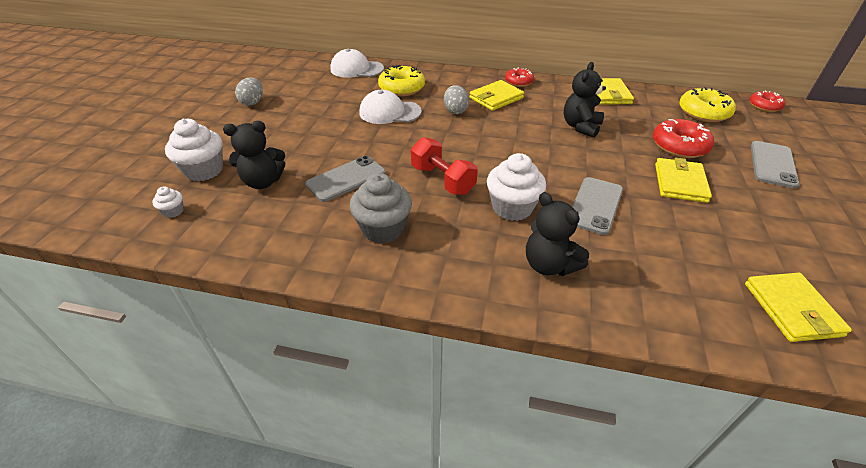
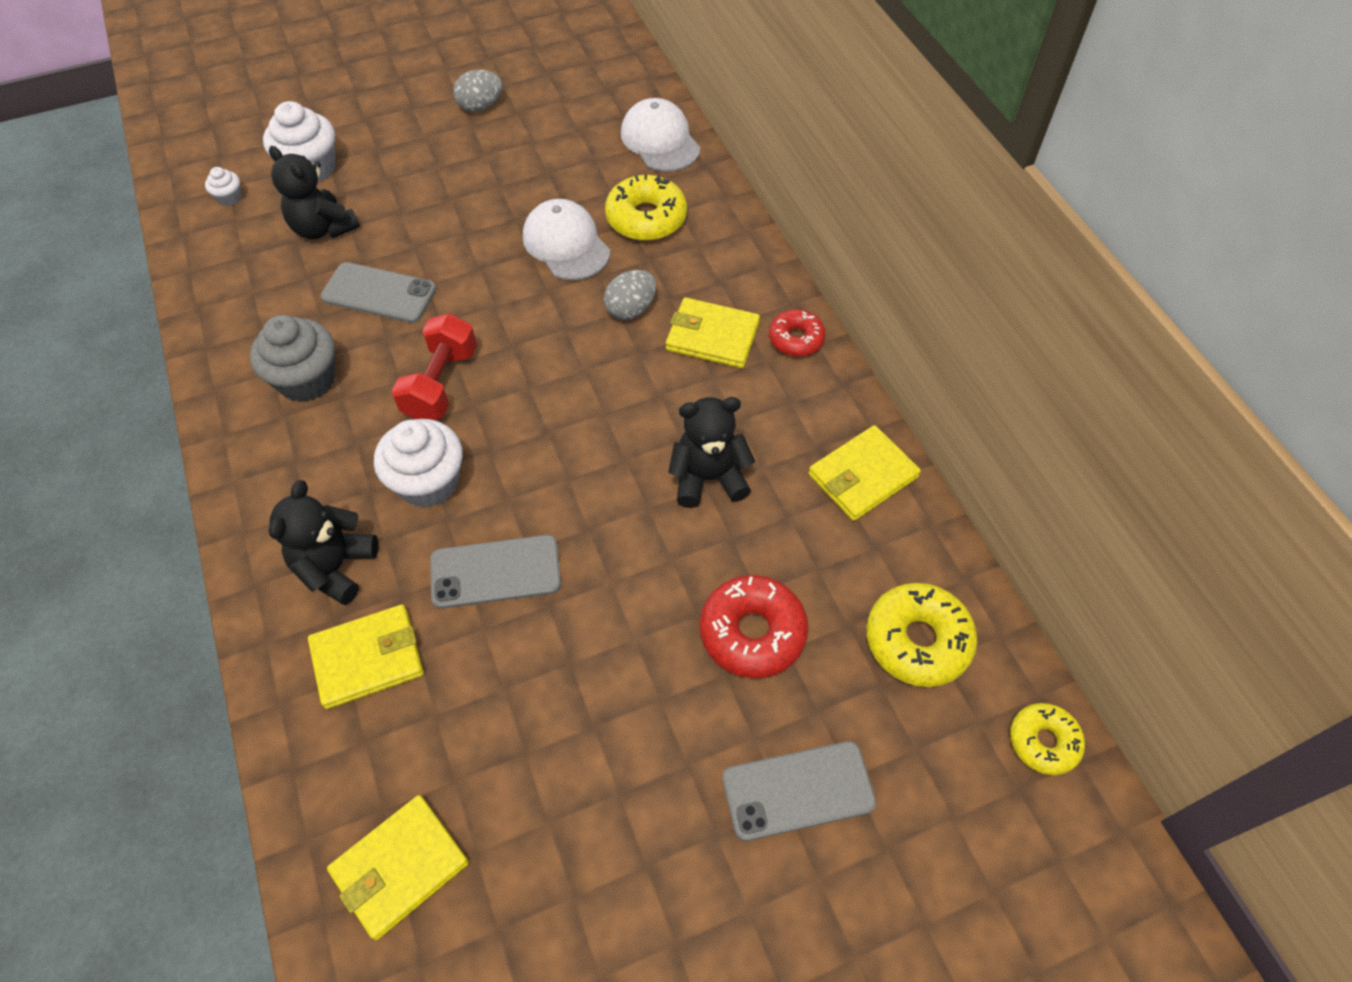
camera: 55 degrees right, 15 degrees up
(680, 183) = (632, 662): yellow wallet -> yellow wallet (367, 658)
(764, 106) = (1043, 742): red donut -> yellow donut

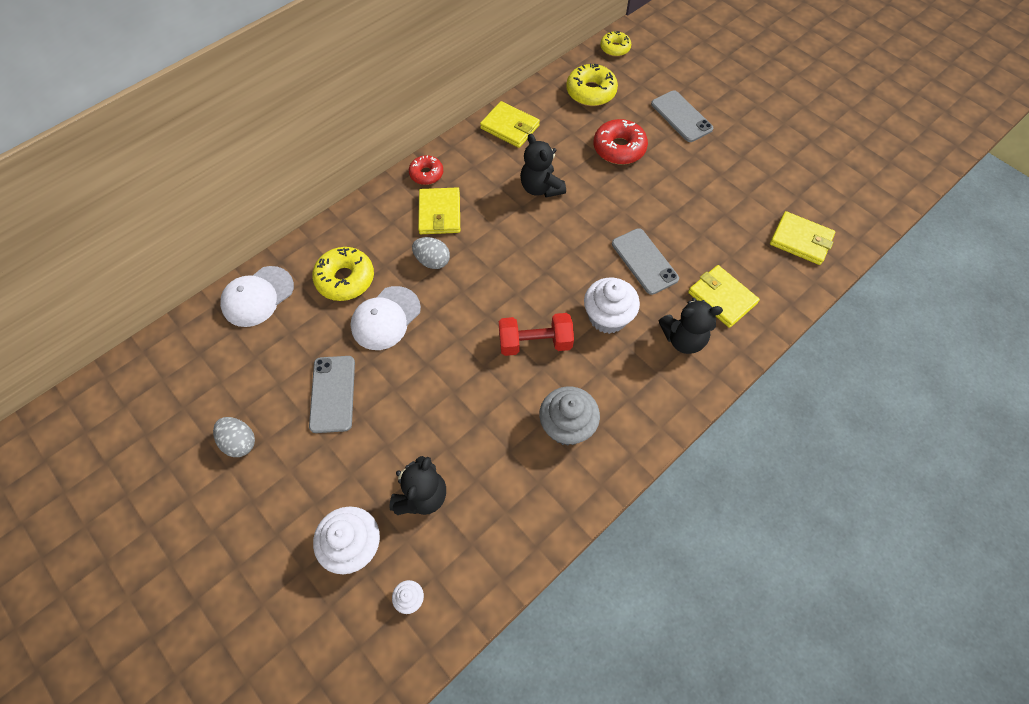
camera: 110 degrees left, 5 degrees up
(379, 293) = (473, 418): grey phone -> grey phone (332, 394)

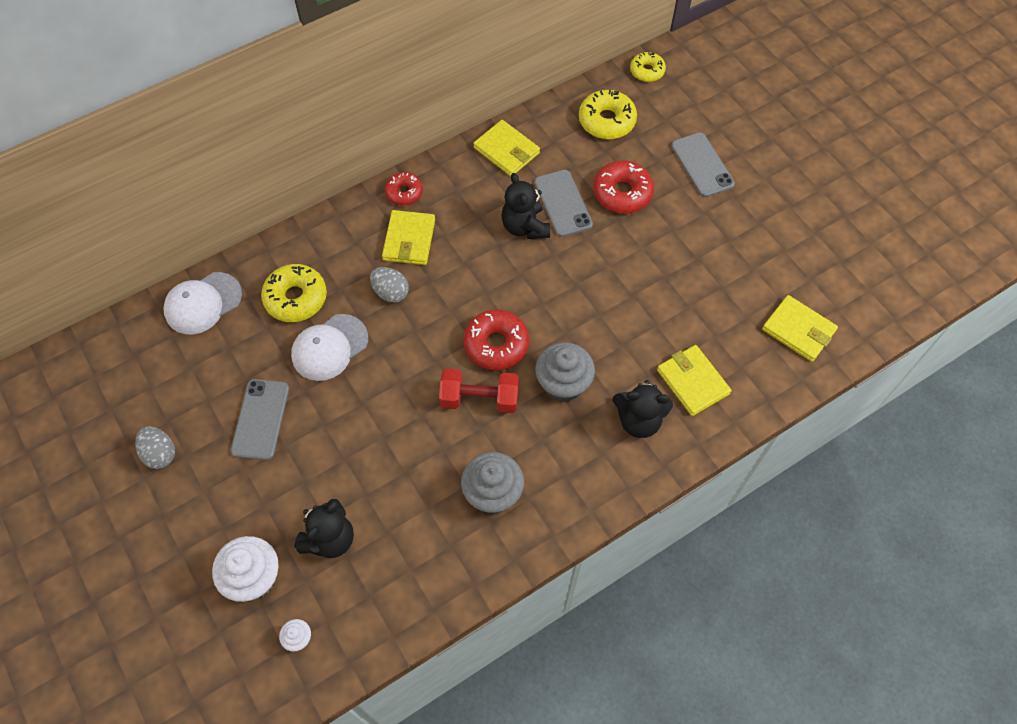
camera: 10 degrees right, 0 degrees up
(539, 292) = (496, 344): none -> red donut
(607, 317) = (563, 383): white cupcake -> grey cupcake
(644, 261) = (618, 327): grey phone -> grey phone (563, 203)

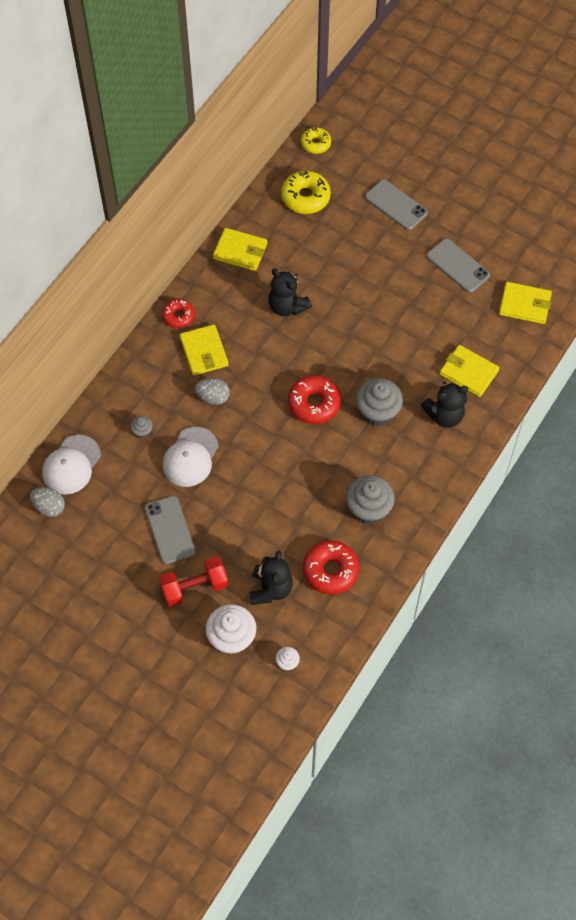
camera: 25 degrees left, 0 degrees up
(160, 453) = (109, 586): grey egg -> grey egg (49, 507)
(296, 298) = (142, 431): yellow donut -> grey cupcake
(479, 399) = (323, 448): red dumbbell -> red dumbbell (194, 587)
(563, 203) = (306, 276): grey phone -> grey phone (458, 266)
(622, 193) = (347, 251): red donut -> red donut (330, 570)

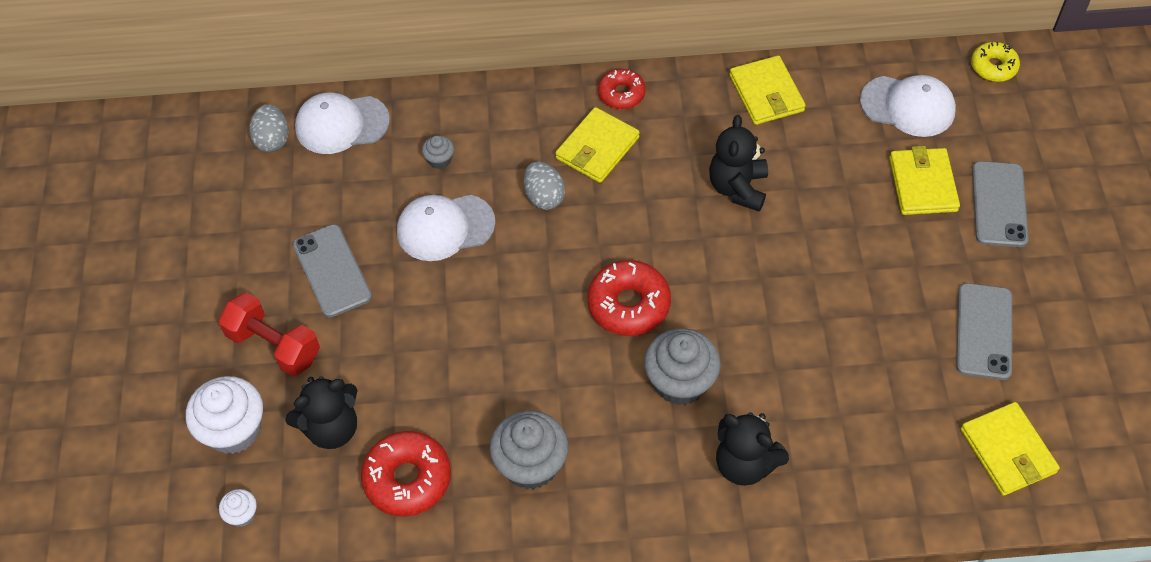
camera: 55 degrees right, 5 degrees down
(170, 530) = (332, 271): grey phone -> grey phone turned 60 degrees counterclockwise
(305, 197) = (908, 106): yellow donut -> white cap
(468, 372) = (836, 450): yellow wallet -> yellow wallet (923, 184)

